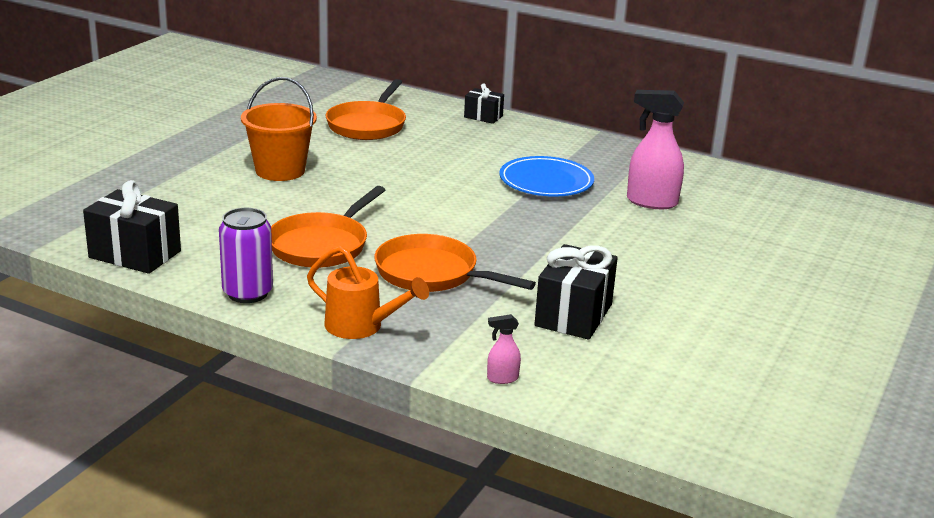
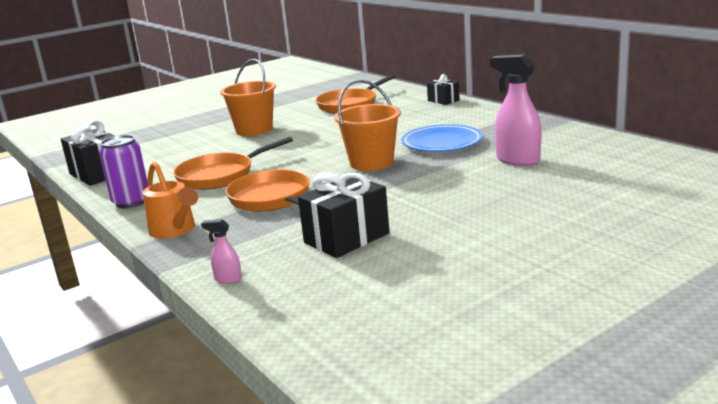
camera: 30 degrees right, 5 degrees down
(494, 214) = (371, 163): none -> orange bucket

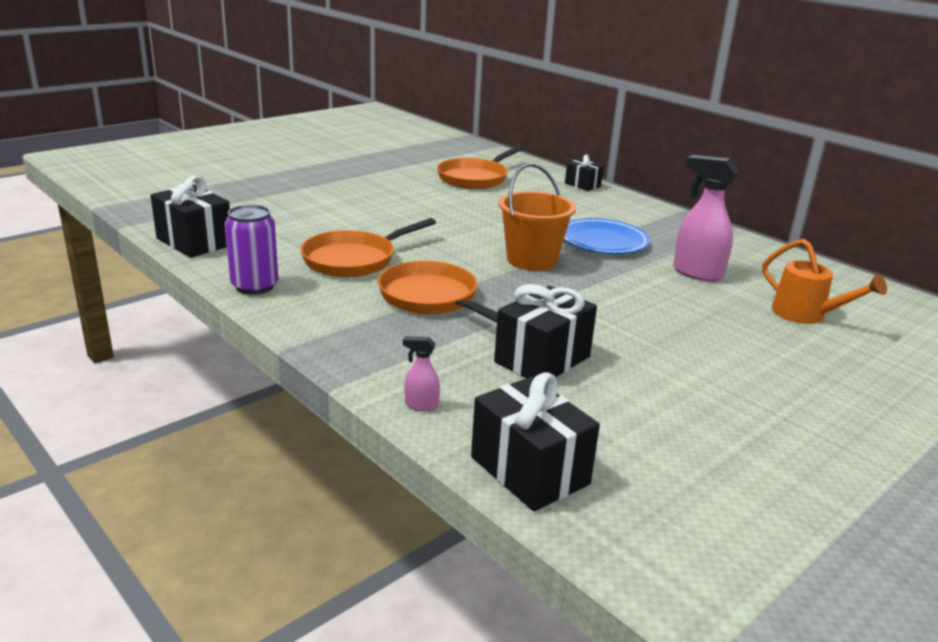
camera: 10 degrees left, 5 degrees up
(175, 230) = (327, 331): orange watering can -> orange watering can (806, 315)
(254, 130) = (371, 200): orange bucket -> none
(298, 323) = (529, 470): none -> black gift

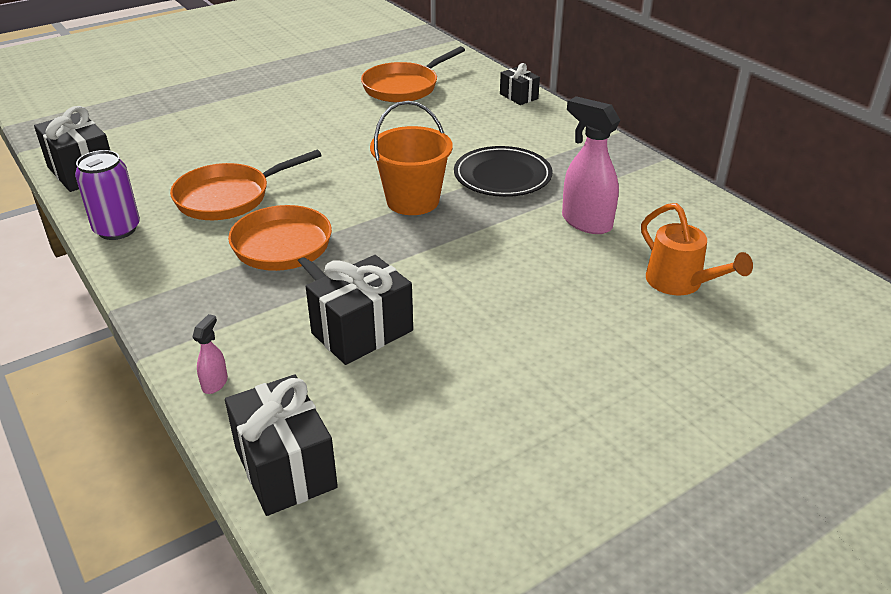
camera: 10 degrees right, 10 degrees up
(421, 405) = (215, 383): pink spray bottle -> pink spray bottle turned 90 degrees clockwise
(602, 241) = (502, 176): blue plate -> black plate

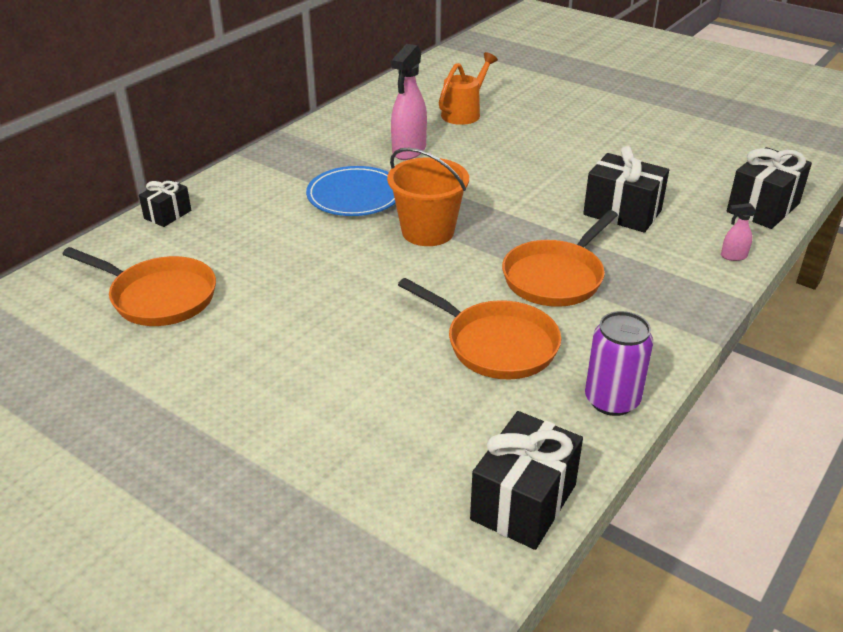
camera: 110 degrees left, 0 degrees up
(502, 176) = (355, 196): black plate -> blue plate

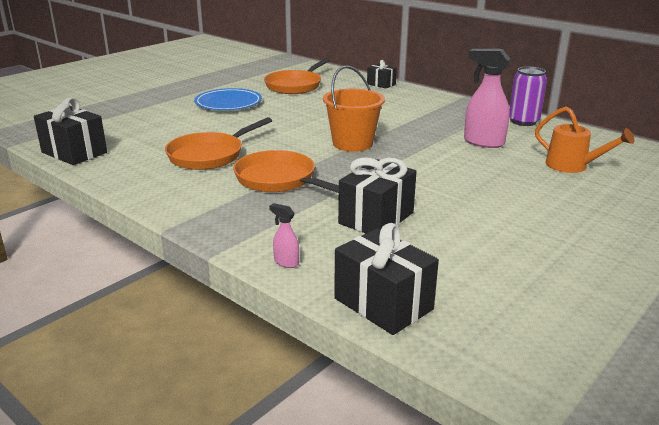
camera: 95 degrees right, 10 degrees down
(355, 196) = (405, 125): blue plate -> blue plate (228, 103)
(612, 400) = (131, 183): purple can -> purple can (523, 121)
(733, 256) = (286, 262): pink spray bottle -> pink spray bottle turned 60 degrees counterclockwise

